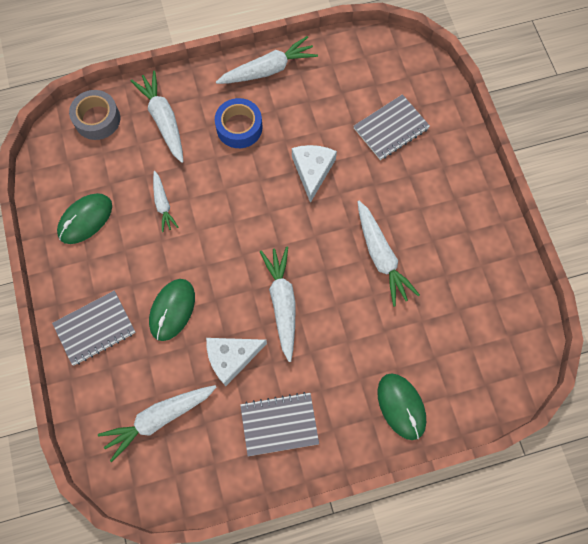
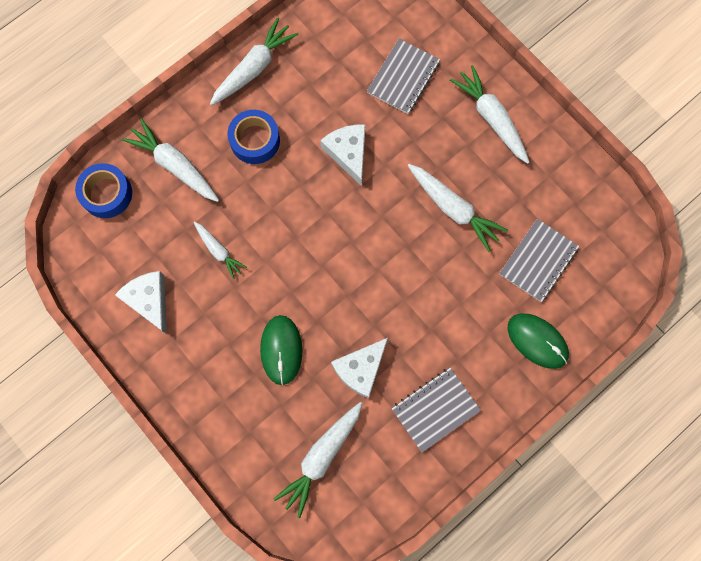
camera: 25 degrees left, 5 degrees up
(85, 219) = (149, 300): green mouse -> white cheese
(95, 328) = (216, 402): grey notebook -> grey notebook (538, 261)
(97, 119) = (106, 194): grey tape -> blue tape
(282, 303) = (382, 295): white carrot -> white carrot (491, 118)

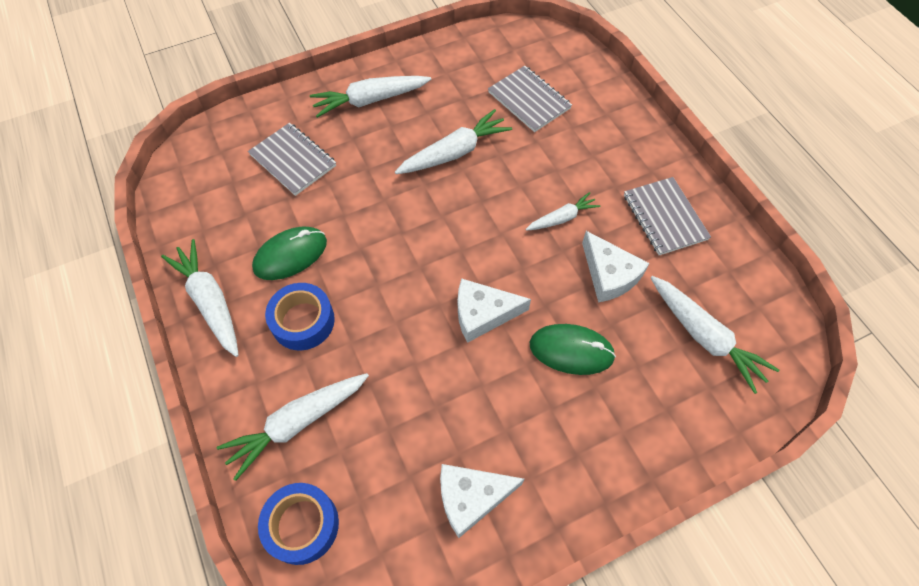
camera: 75 degrees left, 15 degrees down
(219, 251) = (429, 394): white carrot -> white carrot (562, 218)
(348, 153) = (358, 229): white cheese -> white cheese (483, 314)
(537, 341) = (608, 120): green mouse -> green mouse (290, 255)

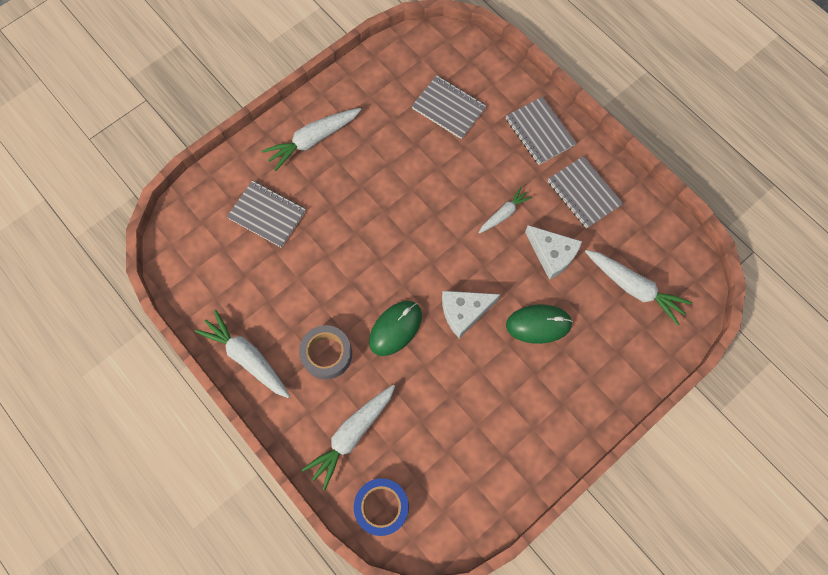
camera: 15 degrees left, 10 degrees up
(290, 255) = (296, 301): green mouse -> green mouse (395, 328)
(303, 321) = (327, 354): blue tape -> grey tape
(454, 152) = (400, 174): white carrot -> none
(471, 497) = (495, 454): white cheese -> none
(627, 144) = (539, 132): none -> grey notebook

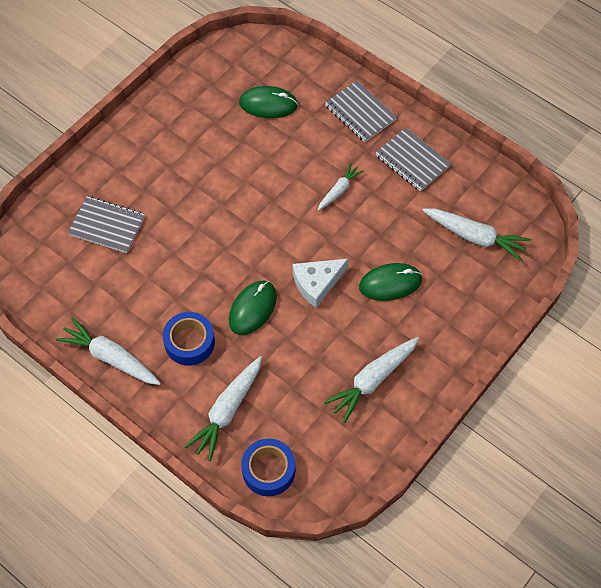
camera: 10 degrees left, 10 degrees down
(313, 140) = (140, 152): white carrot -> white carrot (372, 380)
(327, 354) = (189, 342): grey tape -> blue tape
(448, 108) = (268, 104): grey notebook -> green mouse
(552, 254) = (392, 219): white cheese -> none

